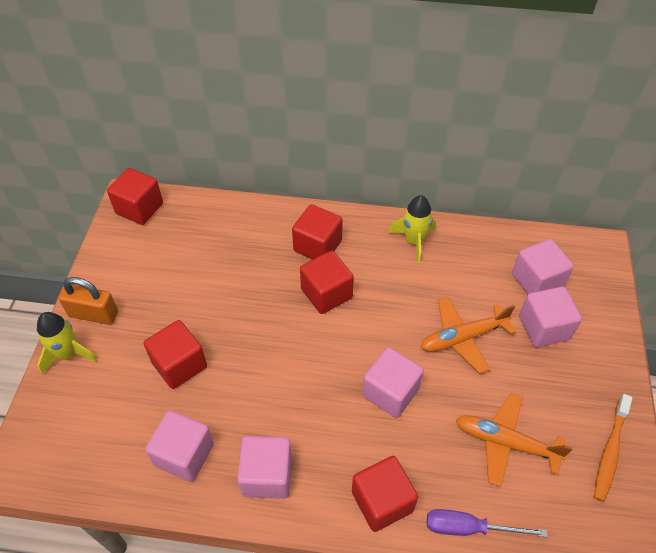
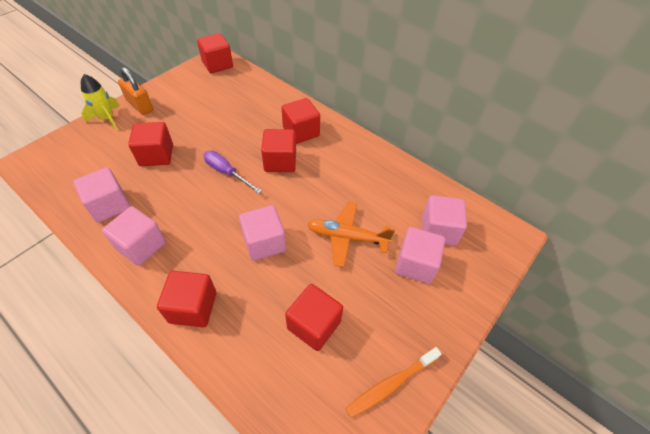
camera: 30 degrees right, 0 degrees up
(414, 241) = (368, 159): yellow rocket -> none
(469, 528) = (233, 365): purple screwdriver -> purple screwdriver (227, 173)
(506, 442) = (314, 325): orange plane -> red cube

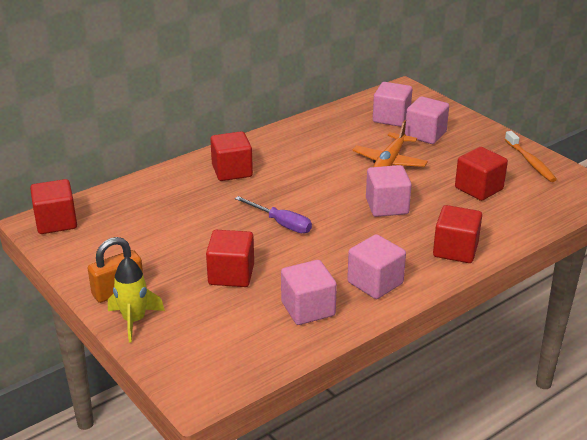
camera: 75 degrees left, 20 degrees down
(227, 173) = (281, 224): purple screwdriver -> purple screwdriver turned 105 degrees counterclockwise
(280, 161) = (276, 188): red cube -> none

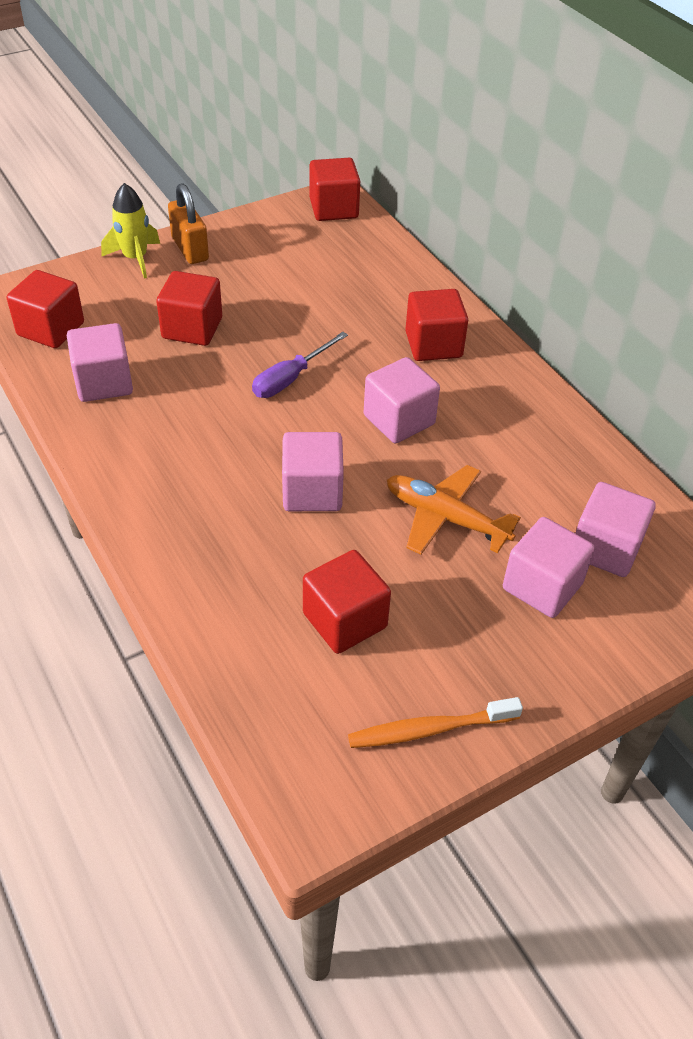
camera: 95 degrees right, 15 degrees up
(375, 283) = (132, 448): pink cube -> pink cube (399, 420)
(455, 250) = (178, 547): red cube -> red cube (51, 329)

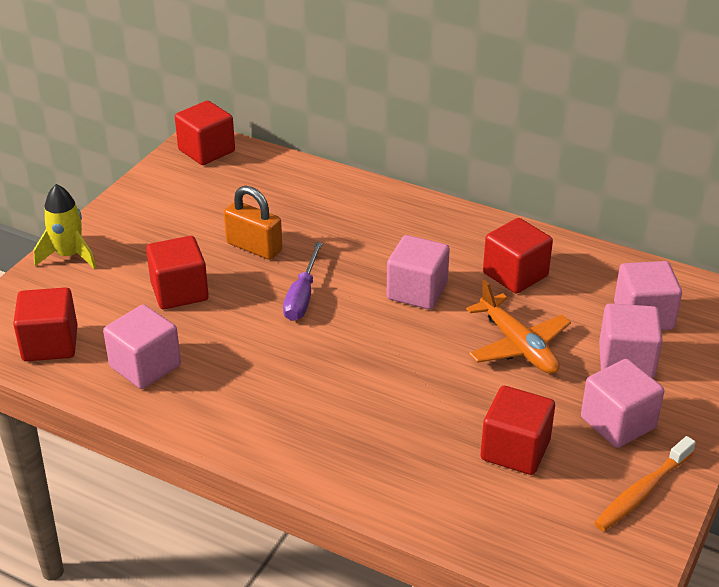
camera: 30 degrees left, 10 degrees down
(190, 249) = (112, 229): orange padlock -> orange padlock (254, 247)
(312, 491) = (402, 372): pink cube -> pink cube (618, 423)
(433, 345) = (389, 225): red cube -> red cube (515, 274)
(446, 518) = (518, 345): orange plane -> orange plane turned 120 degrees counterclockwise

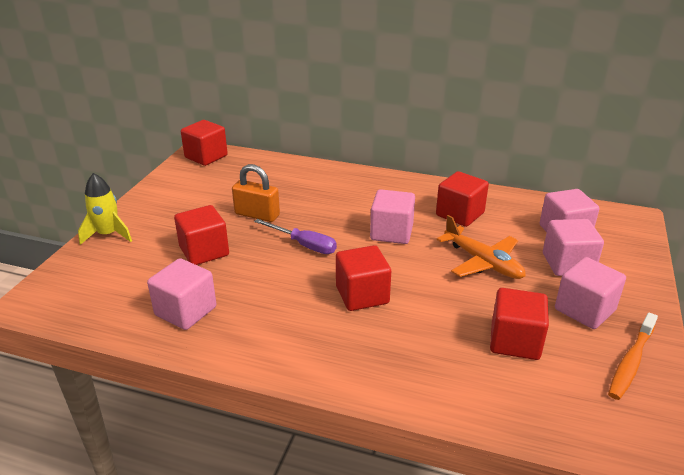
camera: 10 degrees left, 5 degrees down
(50, 344) = (99, 302): red cube -> red cube (362, 295)
(302, 296) = (304, 245): purple screwdriver -> purple screwdriver turned 60 degrees counterclockwise

